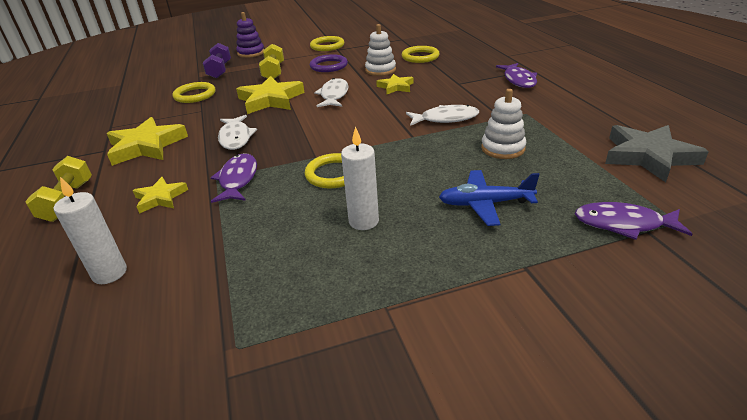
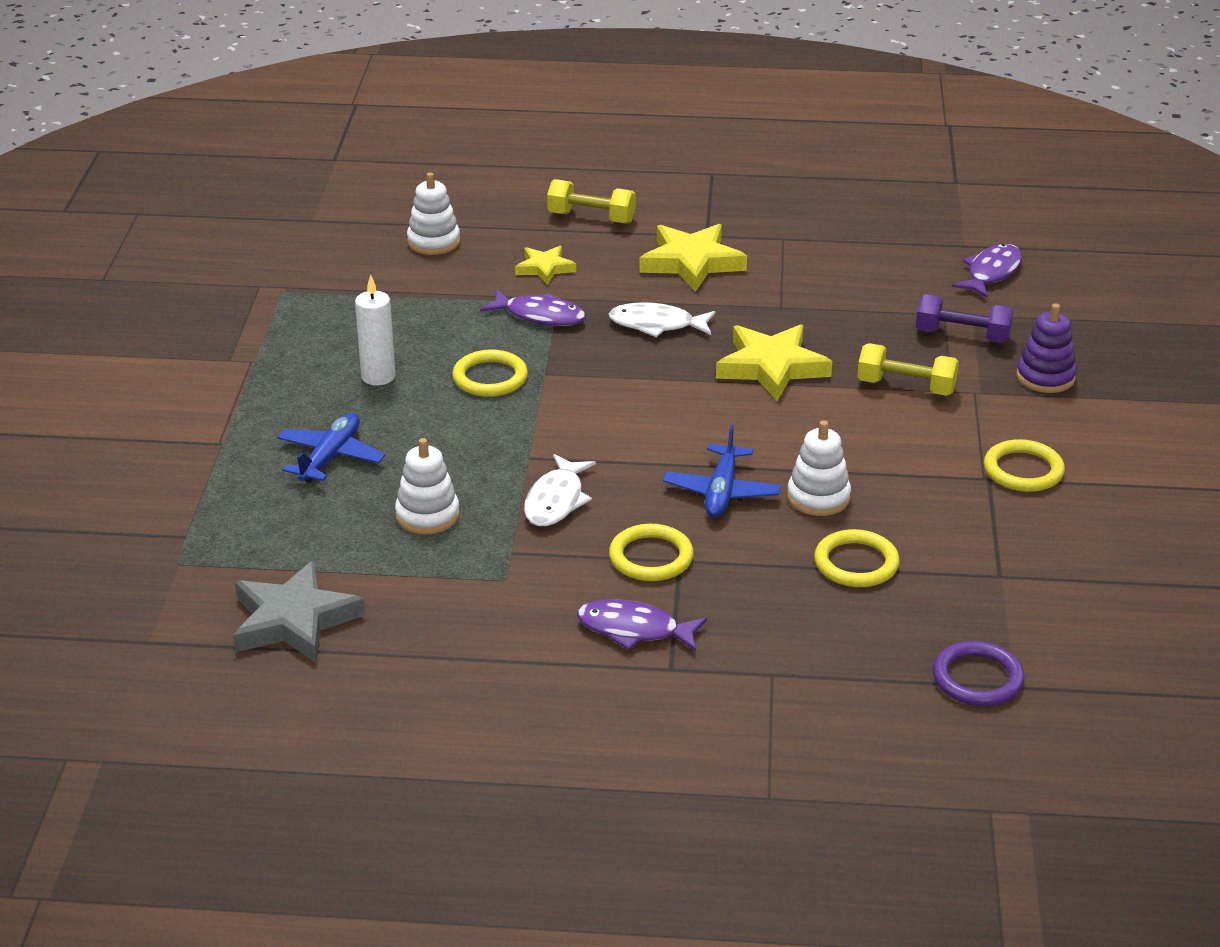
camera: 110 degrees right, 0 degrees up
(109, 273) = (433, 242): white candle -> white stacking toy
(195, 95) = (853, 305): yellow ring -> yellow ring (651, 557)
(328, 66) = (891, 448): purple ring -> purple ring (977, 678)
(334, 95) = (738, 425): white fish -> none
(396, 87) = (721, 492): yellow star -> blue plane
(623, 224) = (210, 527): purple fish -> purple fish (991, 273)

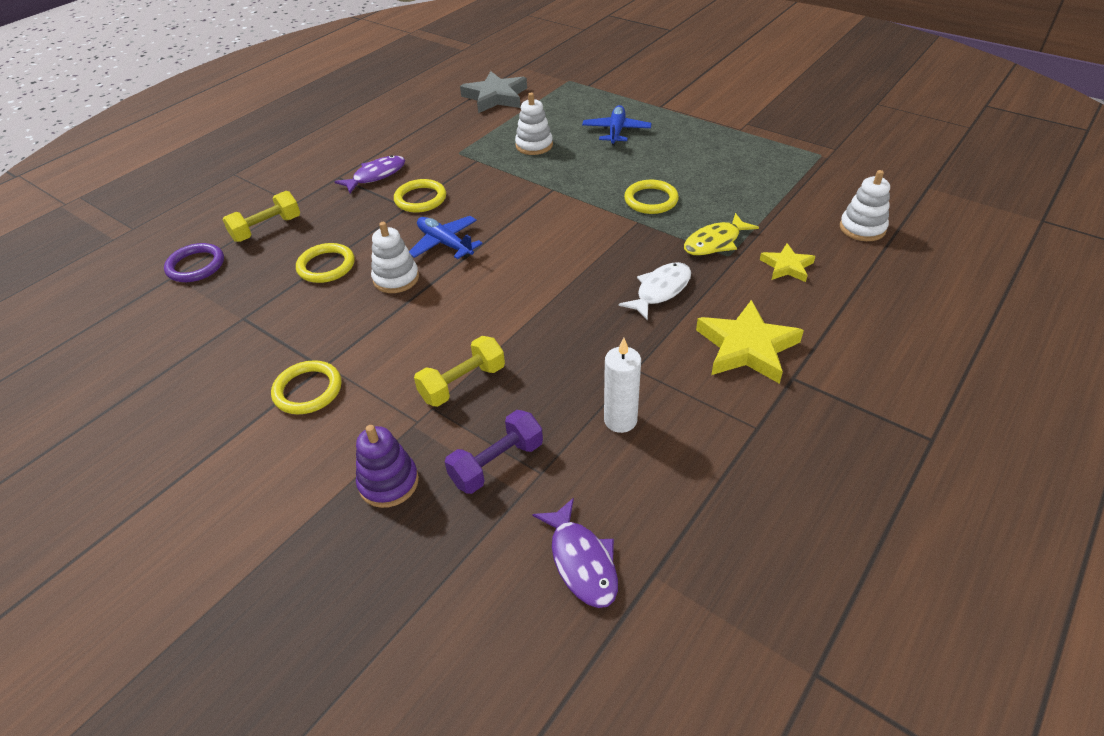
camera: 125 degrees right, 10 degrees up
(330, 457) = (616, 131): blue plane -> blue plane turned 135 degrees counterclockwise
(378, 376) = (687, 163): white candle -> white candle (620, 420)
(540, 316) = (715, 242): purple fish -> yellow fish
(556, 501) = (503, 185): white fish -> none
(591, 218) = (865, 319): yellow dumbbell -> yellow dumbbell (267, 229)
(772, 367) = (554, 324): yellow star -> none

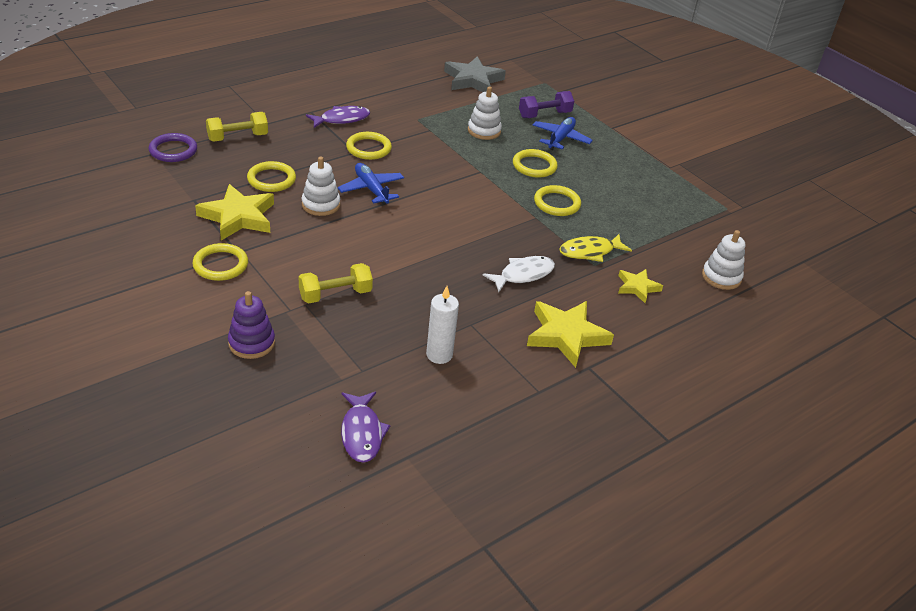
camera: 10 degrees right, 5 degrees down
(305, 323) = (238, 217): none -> yellow star
(497, 463) = (334, 355): purple dumbbell -> purple dumbbell (544, 115)
(605, 167) = (534, 166): none -> yellow ring

